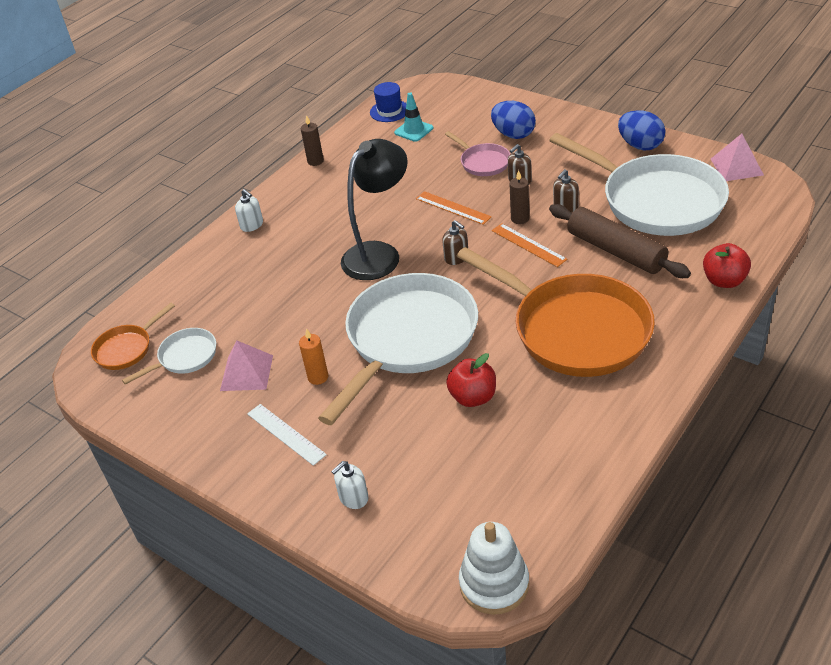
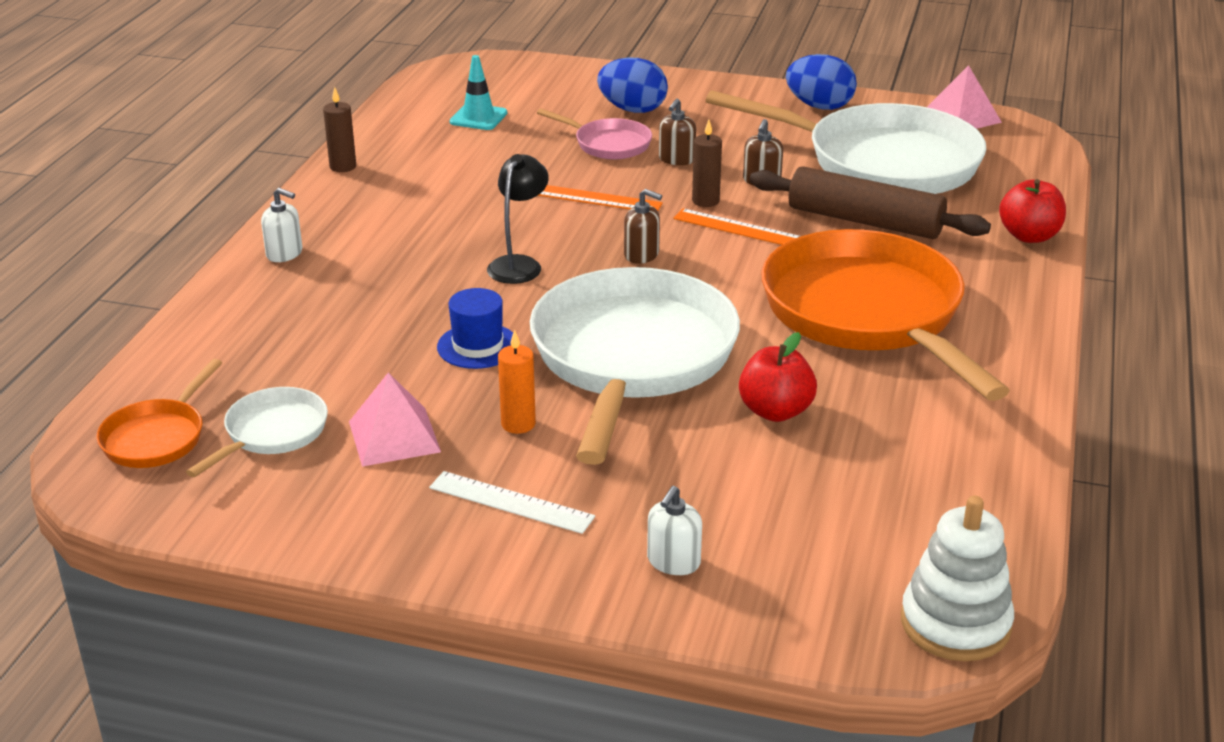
camera: 25 degrees left, 10 degrees down
(379, 254) = (519, 264): black lamp -> black lamp, size x0.58
(389, 111) = (425, 99): blue hat -> blue hat (478, 346)
(574, 330) = (867, 314): orange pan -> orange pan turned 135 degrees counterclockwise

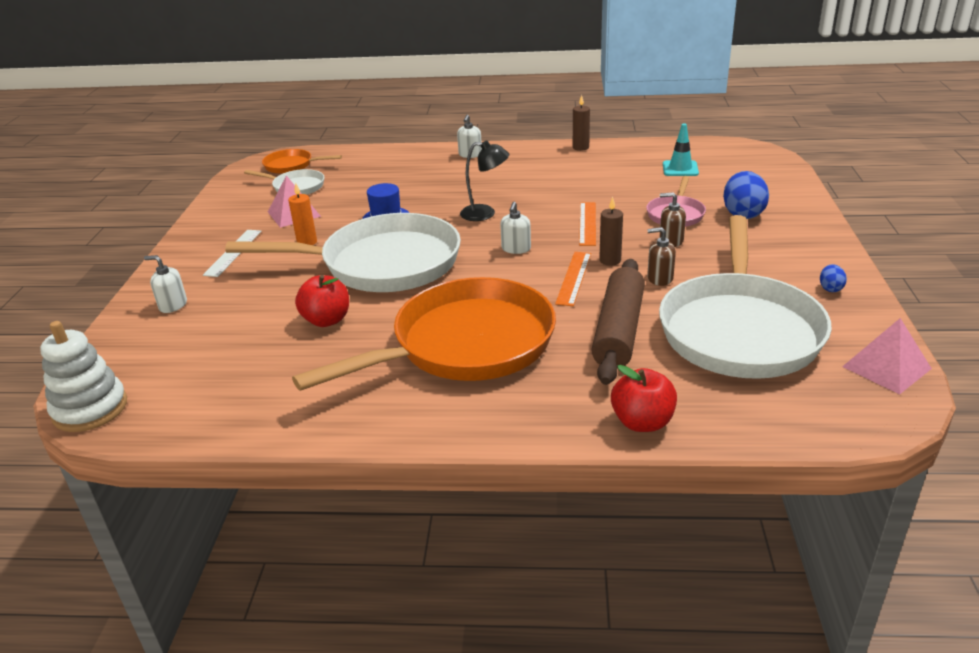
camera: 80 degrees right, 0 degrees up
(641, 255) = (516, 249): brown soap dispenser -> white soap dispenser
(819, 106) = (830, 288): blue egg -> blue egg, size x0.49

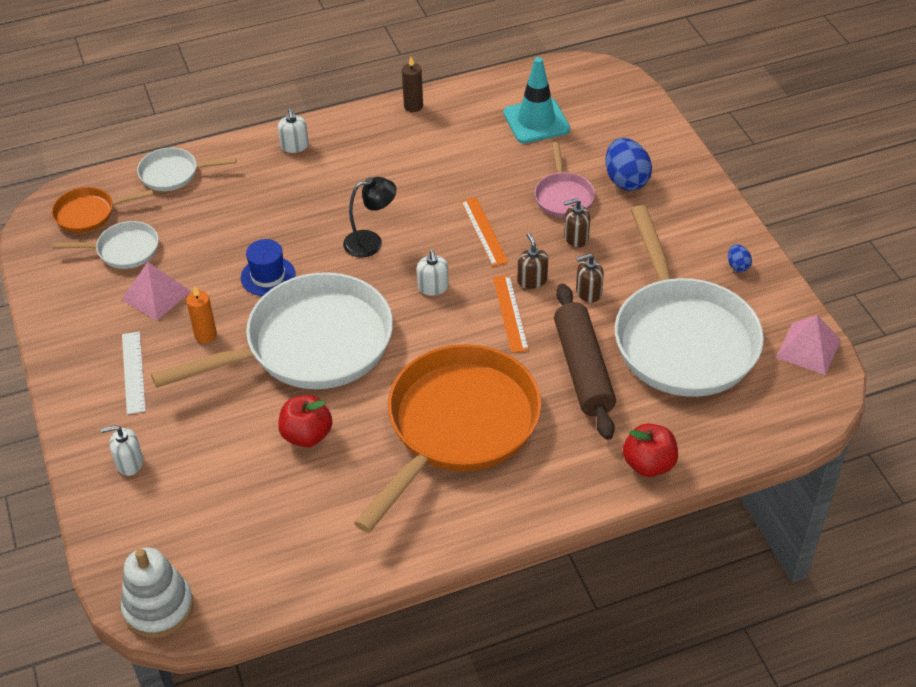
camera: 25 degrees left, 15 degrees up
(369, 155) = (173, 174): none -> white pan
(610, 260) = (532, 280): brown candle -> brown soap dispenser
(680, 169) = (536, 121): turquoise traffic cone -> turquoise traffic cone, size x1.51

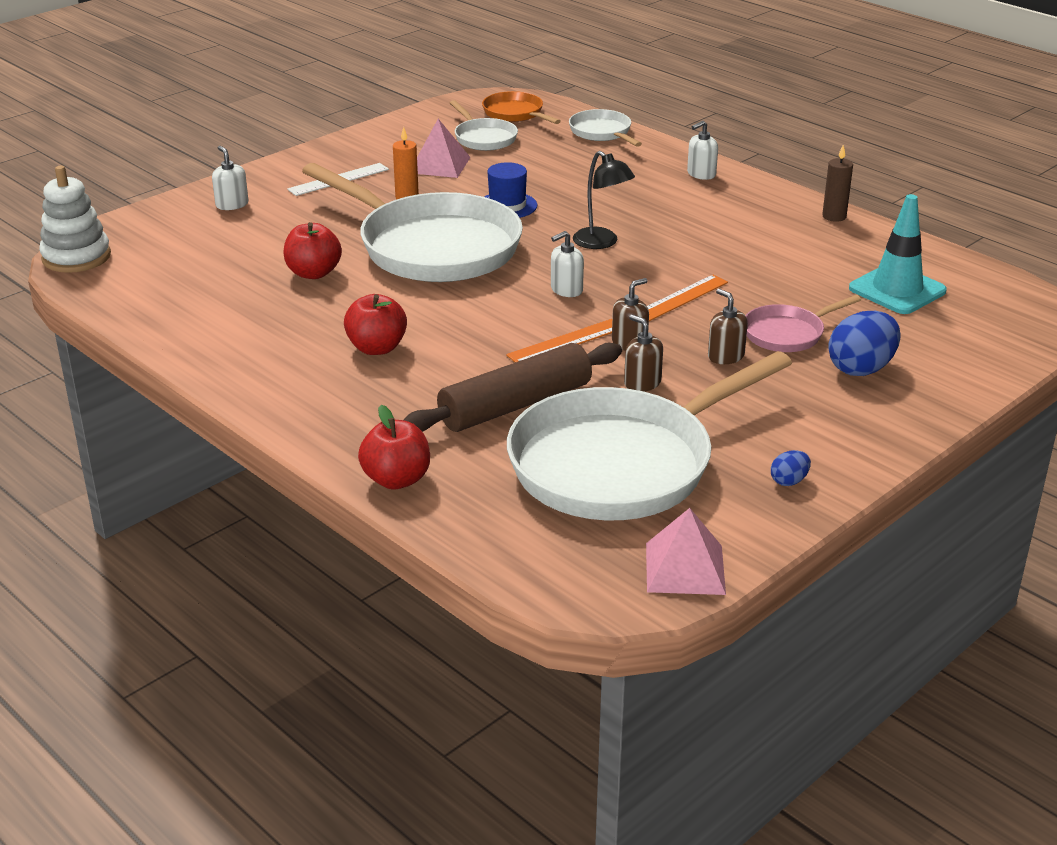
camera: 65 degrees right, 15 degrees down
(458, 426) = (377, 348): orange pan -> red apple

